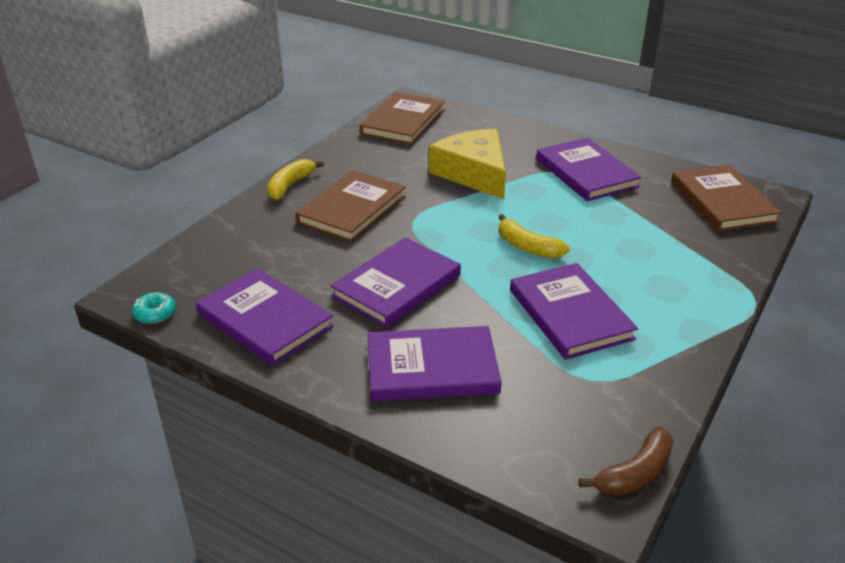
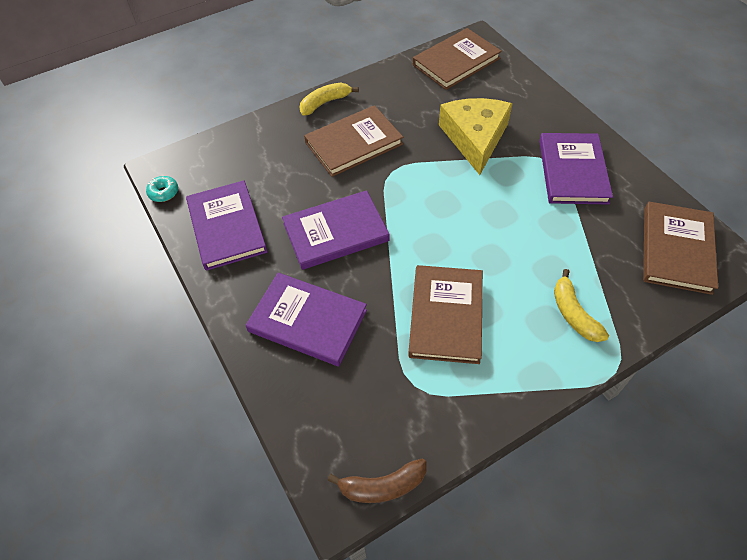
camera: 30 degrees right, 20 degrees up
(527, 247) = (462, 233): yellow banana -> yellow banana (573, 313)
(570, 314) = (446, 315): purple book -> brown book

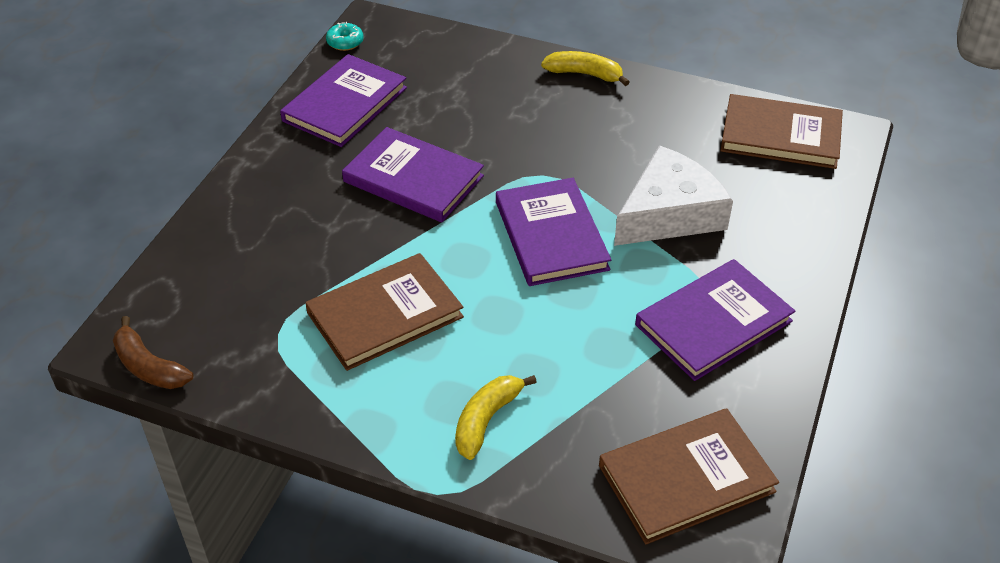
camera: 50 degrees right, 10 degrees down
(307, 321) = (286, 219): purple book -> purple book (551, 235)
(354, 143) = (549, 126): brown book -> none
(475, 138) = (669, 213): yellow cheese -> white cheese

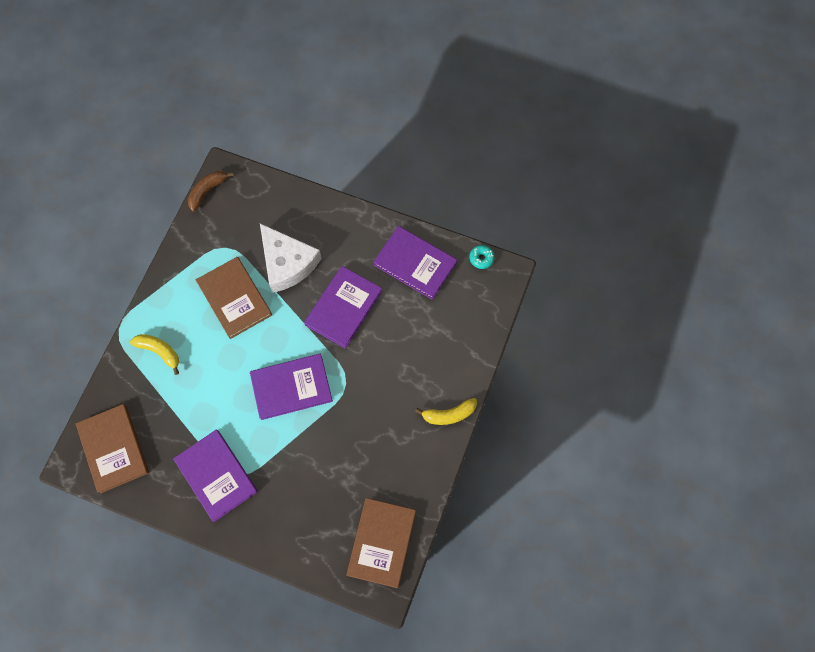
camera: 90 degrees right, 25 degrees up
(585, 74) = (449, 414): yellow banana -> yellow banana turned 60 degrees clockwise
(669, 213) = (308, 459): white cheese -> white cheese (287, 263)

